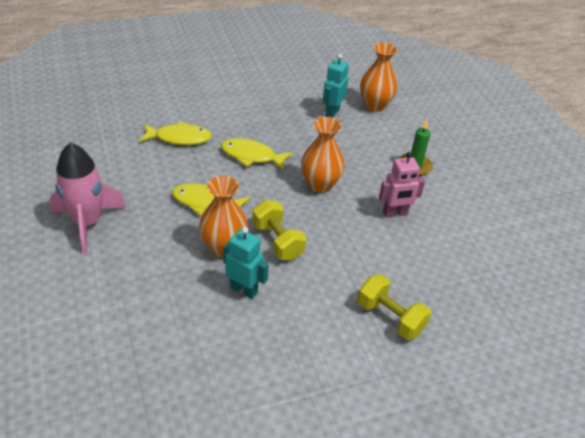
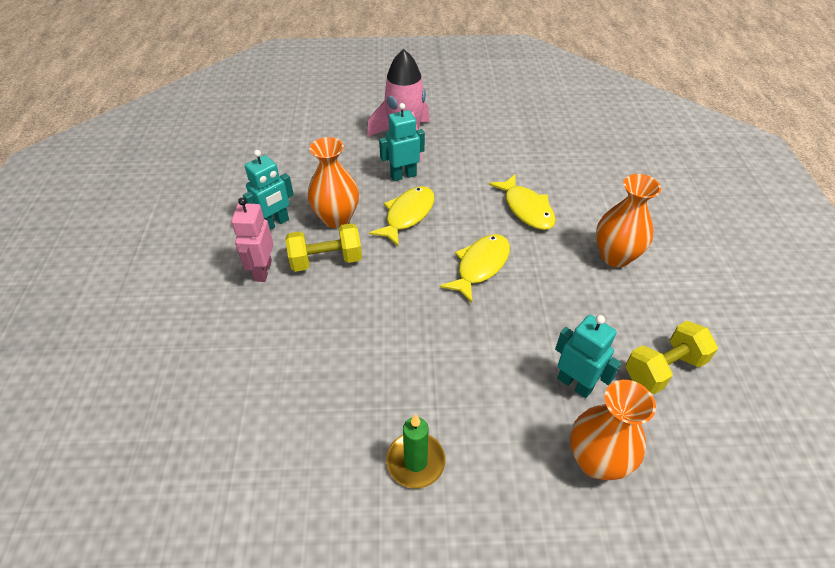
camera: 110 degrees right, 5 degrees up
(150, 214) = (403, 175): none -> turquoise robot
(179, 138) = (526, 209): yellow fish -> yellow fish turned 45 degrees counterclockwise
(320, 185) = (407, 322): orange vase -> orange vase (615, 256)
(390, 318) = (173, 329): yellow dumbbell -> yellow dumbbell (663, 368)
(395, 213) = (323, 393): pink robot -> pink robot (262, 271)

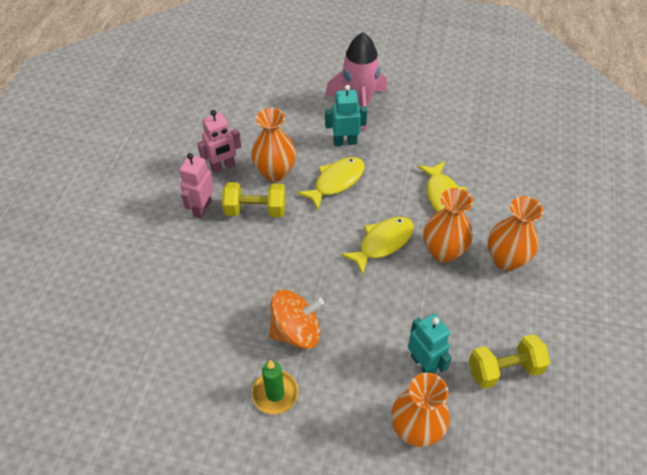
camera: 15 degrees right, 5 degrees up
(275, 223) = (223, 167): turquoise robot -> pink robot
(417, 382) = (296, 331): none -> orange spinning top
(547, 261) = (443, 251): none -> orange vase

